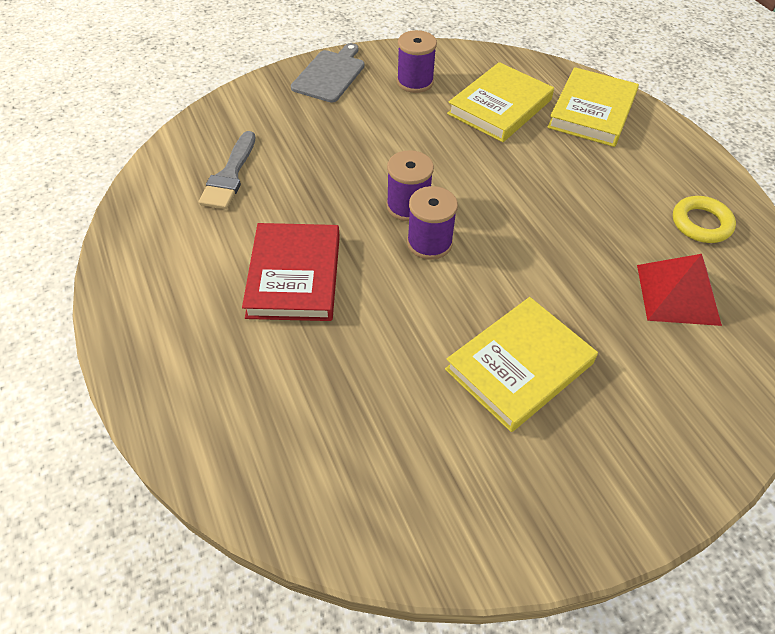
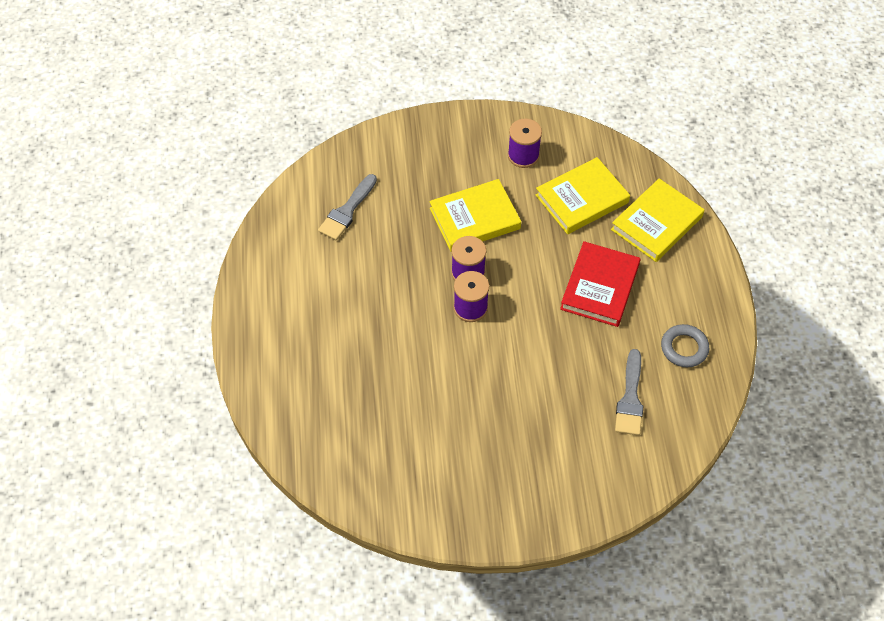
camera: 20 degrees right, 5 degrees up
(294, 276) = (365, 308): red book -> red book (599, 287)
(330, 74) = (456, 131): grey cutting board -> none
(519, 366) = (490, 417): yellow book -> yellow book (474, 218)
(677, 294) = (630, 398): red pyramid -> grey brush
(701, 223) = (684, 348): yellow ring -> grey ring

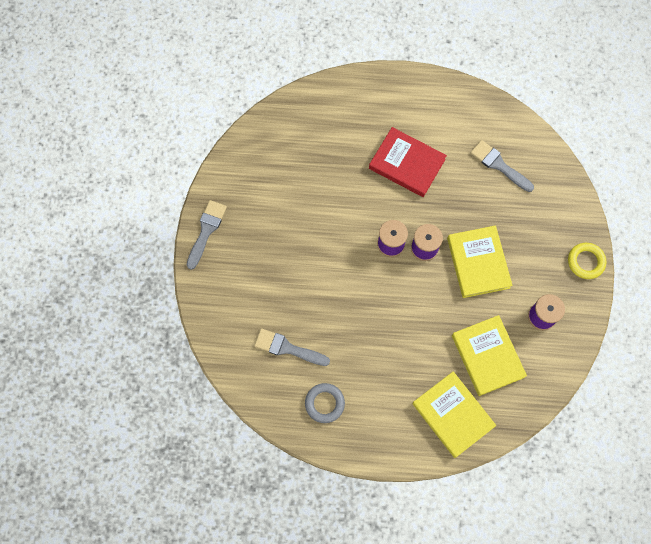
camera: 100 degrees right, 15 degrees up
(451, 123) = (585, 262): none -> yellow ring
(499, 524) = (206, 231): none -> grey brush
(599, 287) = (394, 349): red book -> red book (407, 164)

